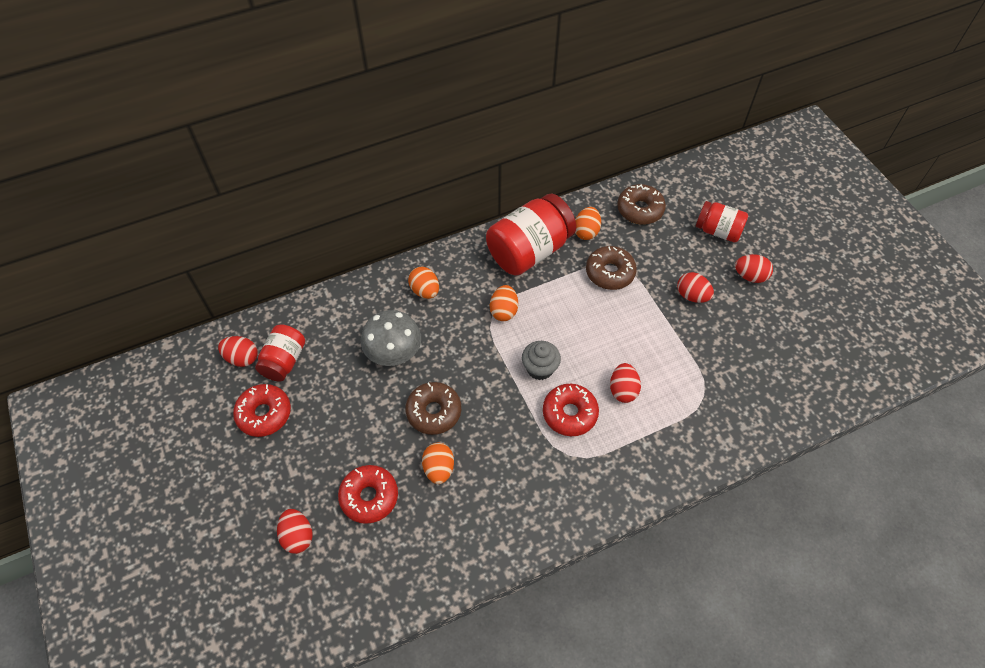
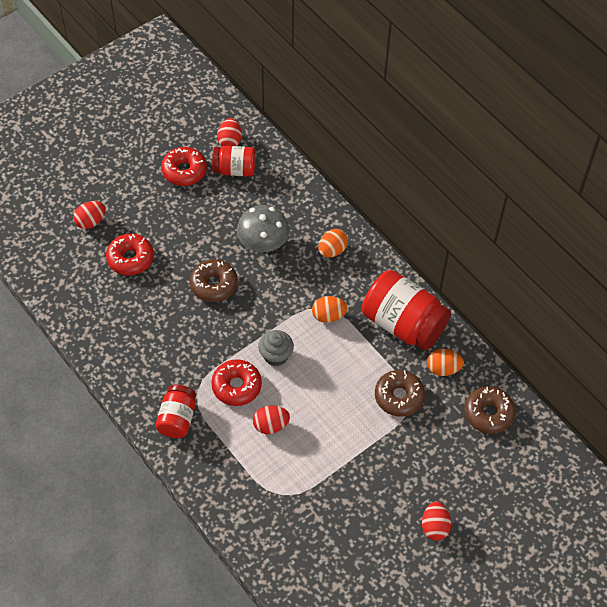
camera: 75 degrees right, 0 degrees up
(439, 468) = (164, 300): orange egg -> none
(692, 296) = (393, 473): red egg -> none
(718, 231) = (485, 491): red jar -> red jar (177, 418)

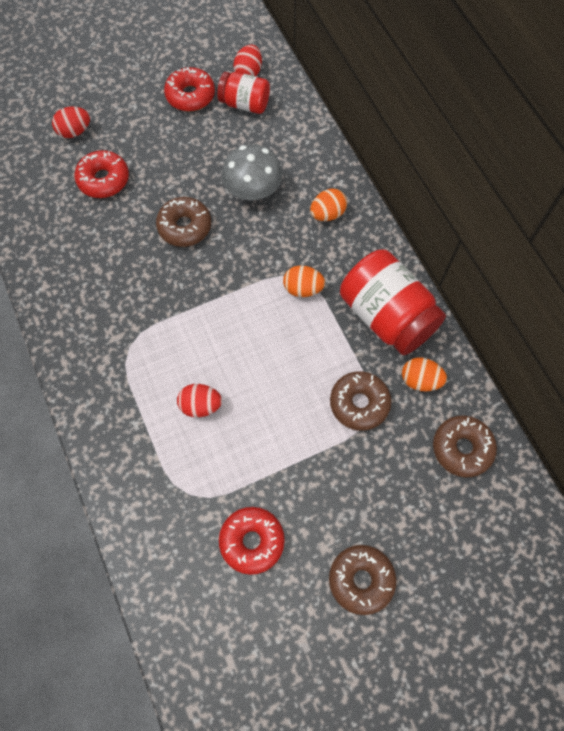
camera: 15 degrees right, 10 degrees up
(177, 418) = (97, 373): red jar -> none
(236, 386) = (175, 350): red donut -> red donut (252, 541)
(276, 355) = (230, 323): grey cupcake -> none
(434, 526) = (361, 580): red egg -> brown donut

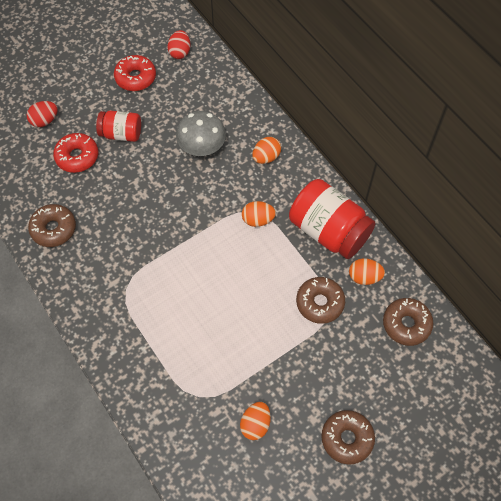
camera: 10 degrees left, 5 degrees down
(184, 227) = (152, 185): brown donut -> brown donut (54, 229)
(200, 405) = (193, 325): red egg -> none
(244, 104) = (182, 78): red jar -> red jar (121, 134)
(252, 541) = (255, 424): red donut -> orange egg

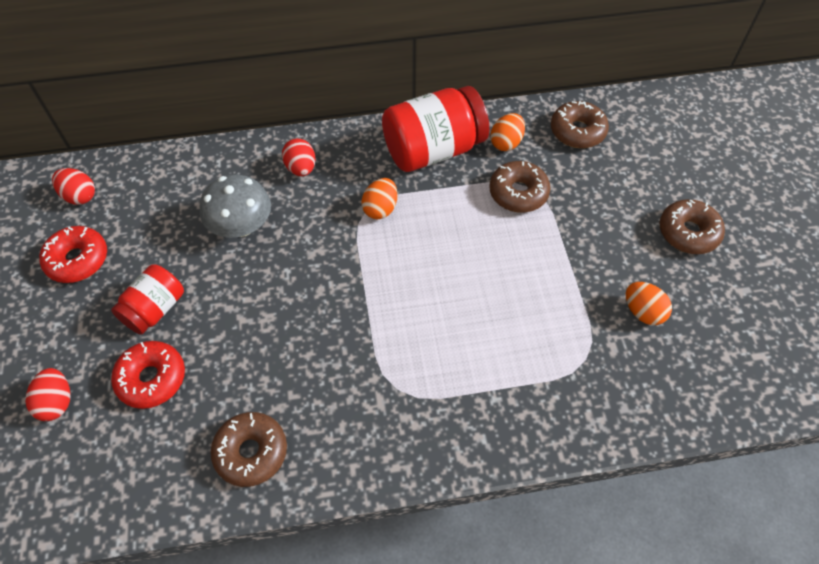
camera: 65 degrees left, 5 degrees down
(266, 157) = (301, 168): orange egg -> red egg

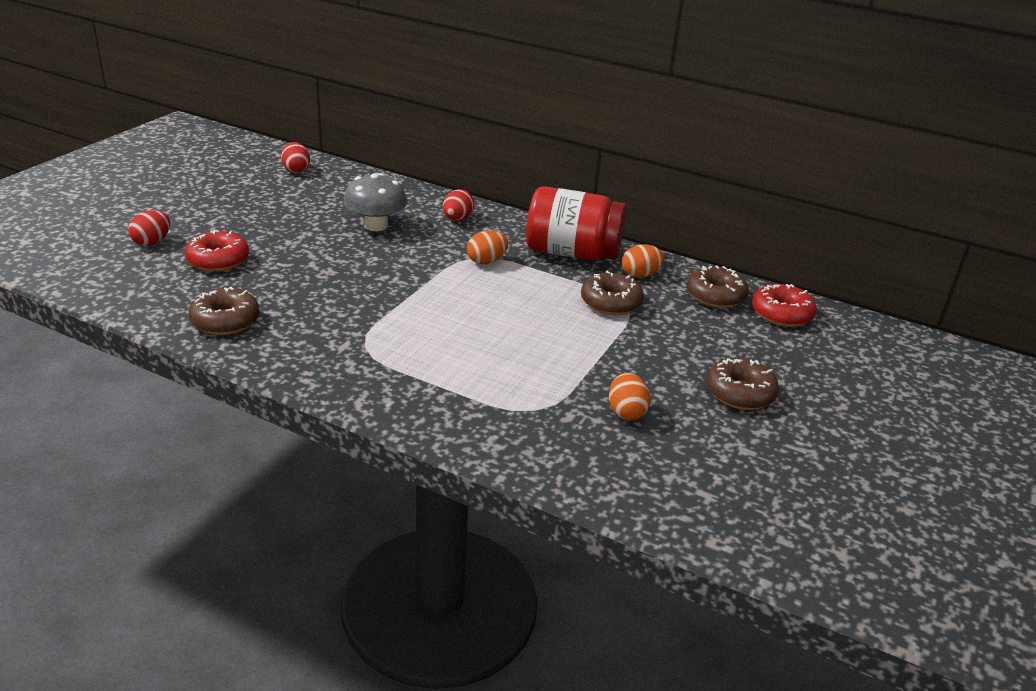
camera: 35 degrees right, 25 degrees down
(77, 260) = (254, 194): red donut -> red donut (781, 314)
(155, 309) = (266, 234): red jar -> none

